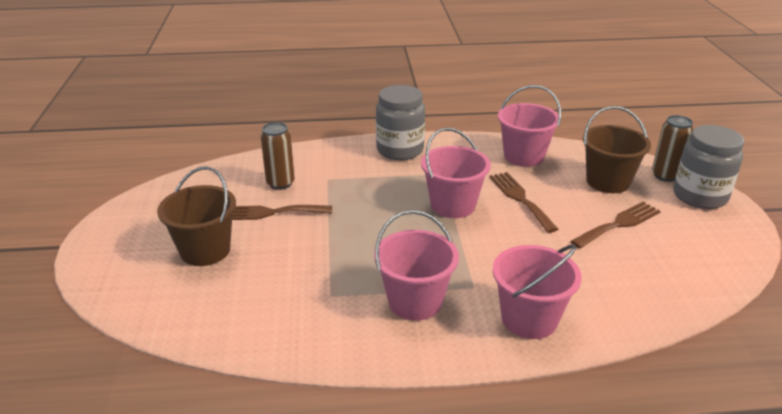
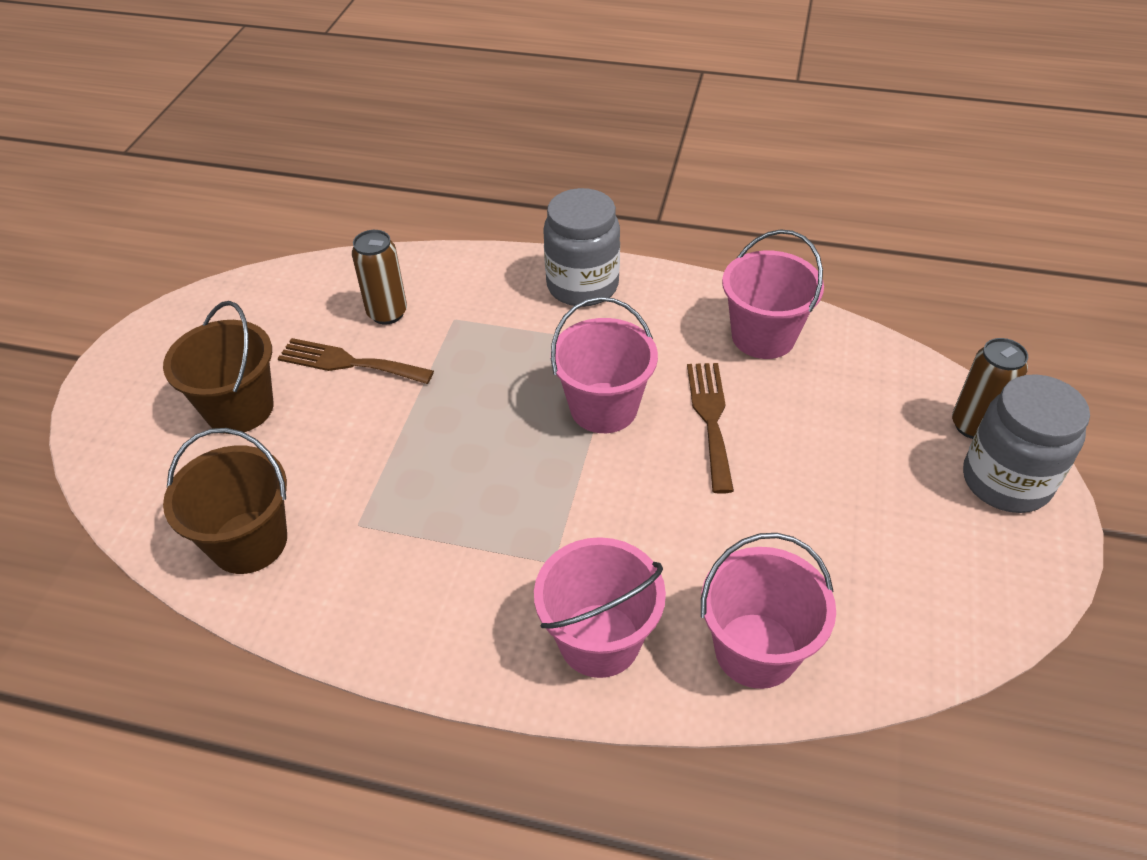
camera: 20 degrees right, 15 degrees up
(415, 301) = (460, 566): pink bucket -> pink bucket (756, 650)
(608, 181) = (869, 416): brown bucket -> brown bucket (249, 542)
(619, 224) = (836, 504): brown fork -> none

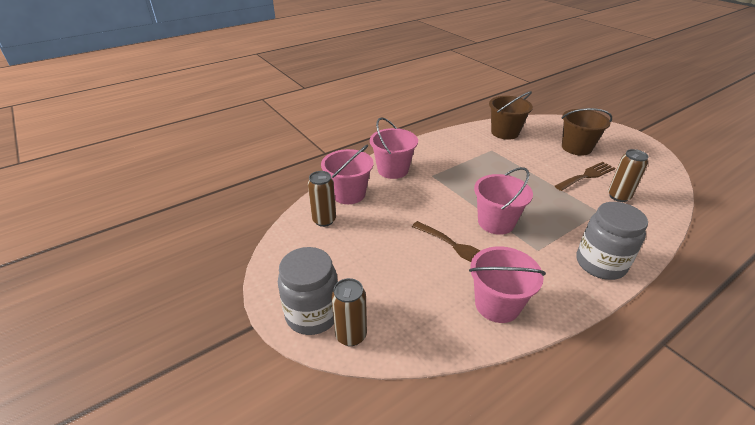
camera: 130 degrees right, 10 degrees down
(861, 624) = (324, 220): none -> brown can

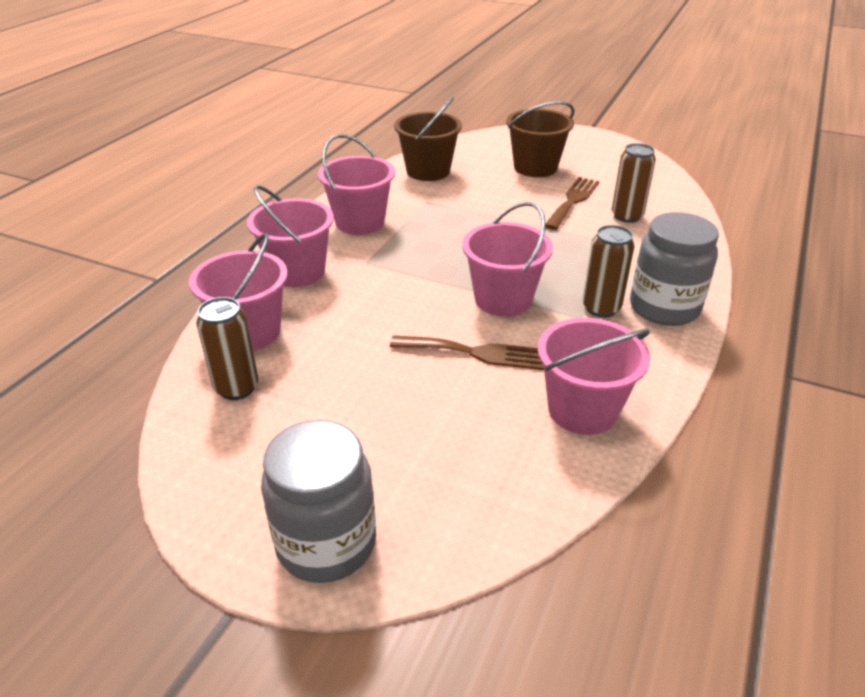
camera: 30 degrees left, 0 degrees up
(351, 335) = (412, 546): brown can -> brown can (601, 308)
(444, 152) = (360, 222): none -> pink bucket

